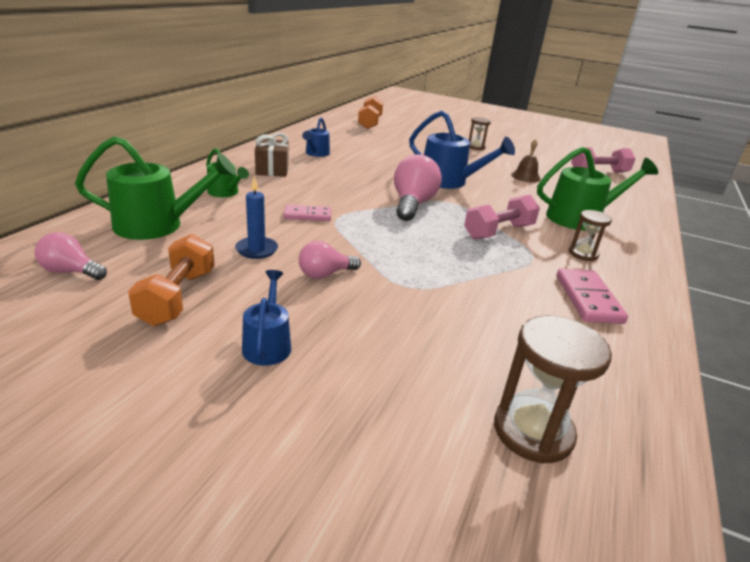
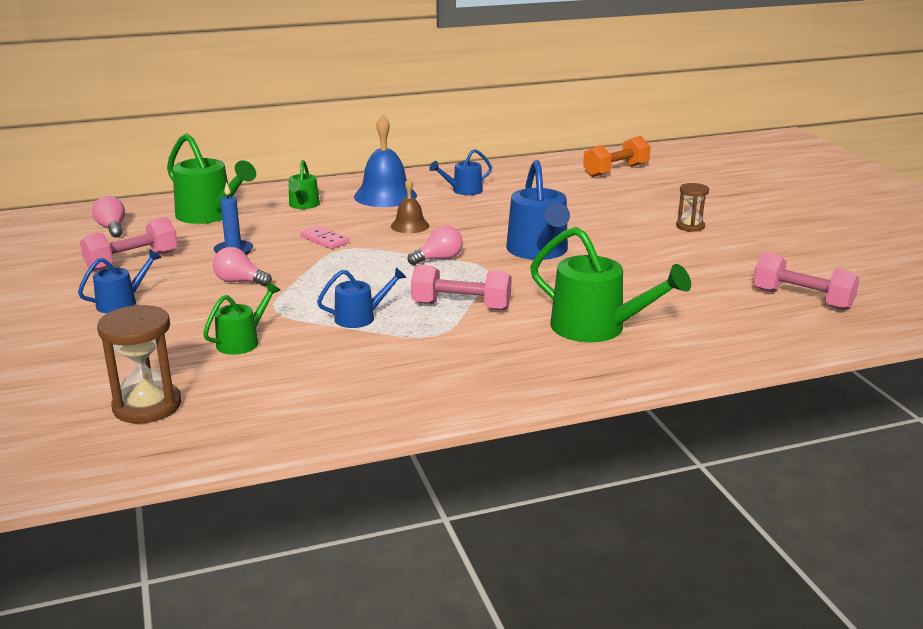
camera: 50 degrees right, 5 degrees down
(177, 297) = (132, 261): orange dumbbell -> pink dumbbell
(272, 169) = (385, 196): brown gift -> blue bell
(412, 204) = (439, 259): pink light bulb -> pink light bulb, size x0.59
(450, 324) = (243, 341): none -> green watering can
(470, 265) = (361, 317): none -> blue watering can
(525, 177) = (659, 273): brown bell -> brown bell (410, 226)
(583, 254) = (496, 352): brown hourglass -> none
(588, 299) = (393, 377): pink domino -> none

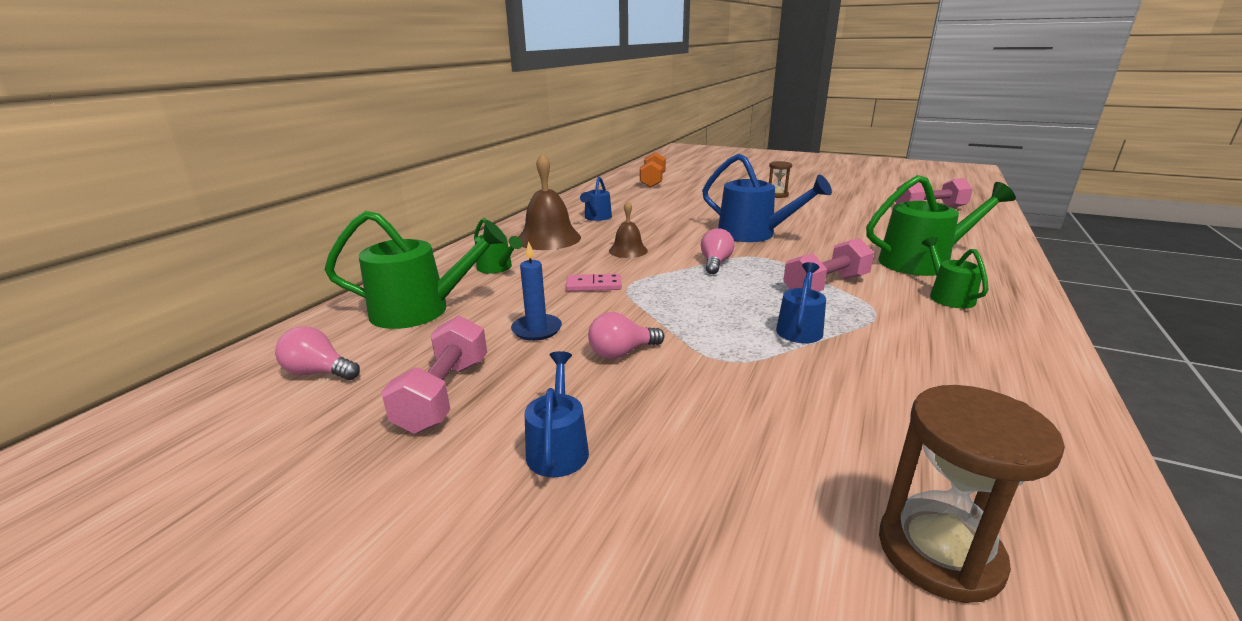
camera: 45 degrees left, 0 degrees up
(243, 341) = (790, 405): green watering can -> green watering can (948, 296)
(385, 196) = (548, 238): blue bell -> brown bell

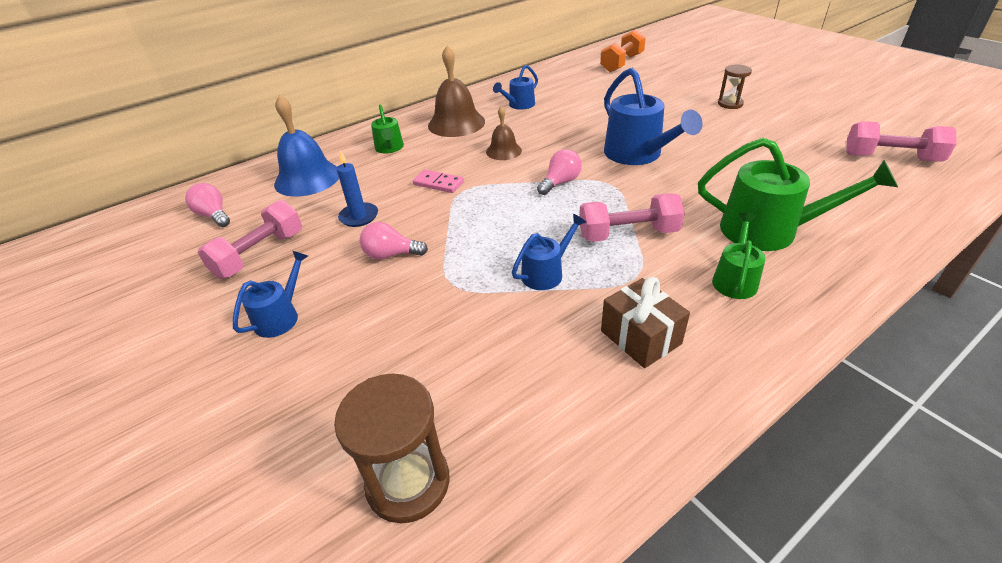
camera: 30 degrees right, 15 degrees up
(421, 310) = (307, 178): green watering can -> blue bell
(945, 352) = (640, 337): none -> brown gift

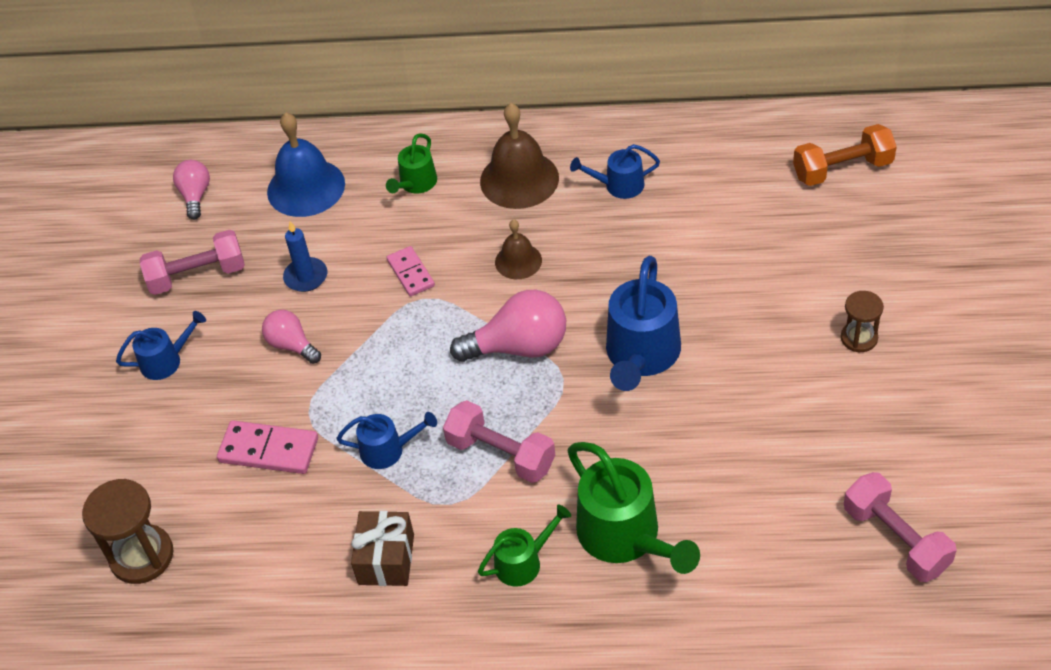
camera: 40 degrees right, 10 degrees up
(447, 324) = (269, 450): none -> pink domino
(560, 182) = (519, 347): pink light bulb -> pink light bulb, size x1.69

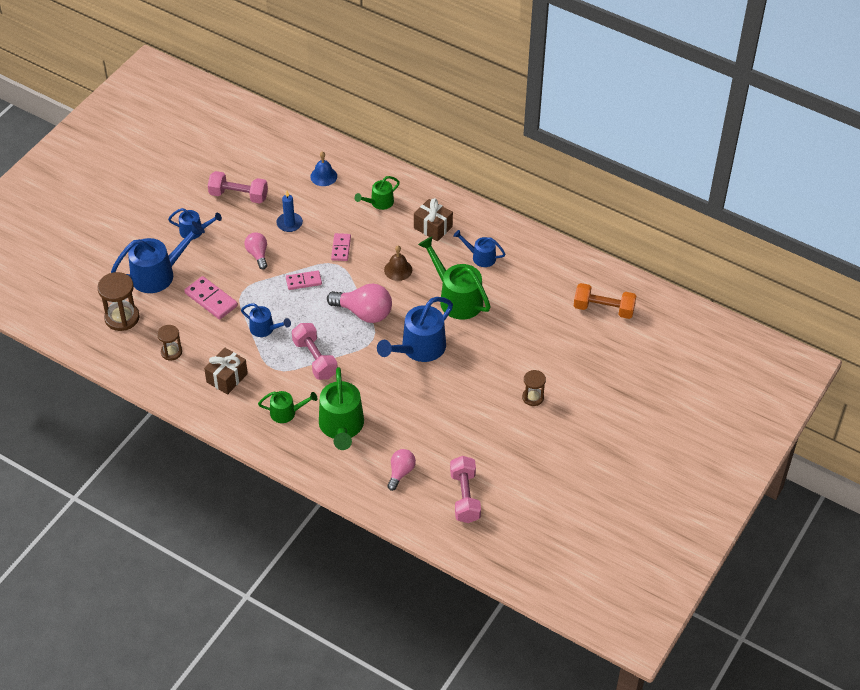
camera: 25 degrees right, 0 degrees up
(155, 455) = (159, 274): none -> blue watering can
(195, 196) = (267, 152): pink light bulb -> pink light bulb (401, 472)
(264, 567) = (171, 352): none -> brown hourglass
(306, 187) = (323, 176): blue bell -> blue bell, size x0.57
(392, 348) = (303, 281): none -> pink domino
(519, 179) = (433, 227): brown bell -> brown gift
(633, 257) = (456, 298): none -> green watering can

